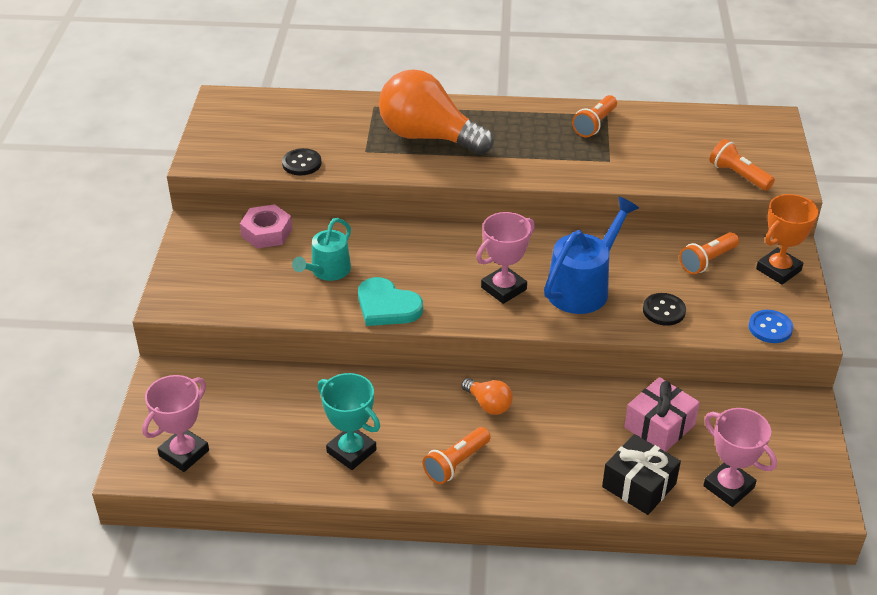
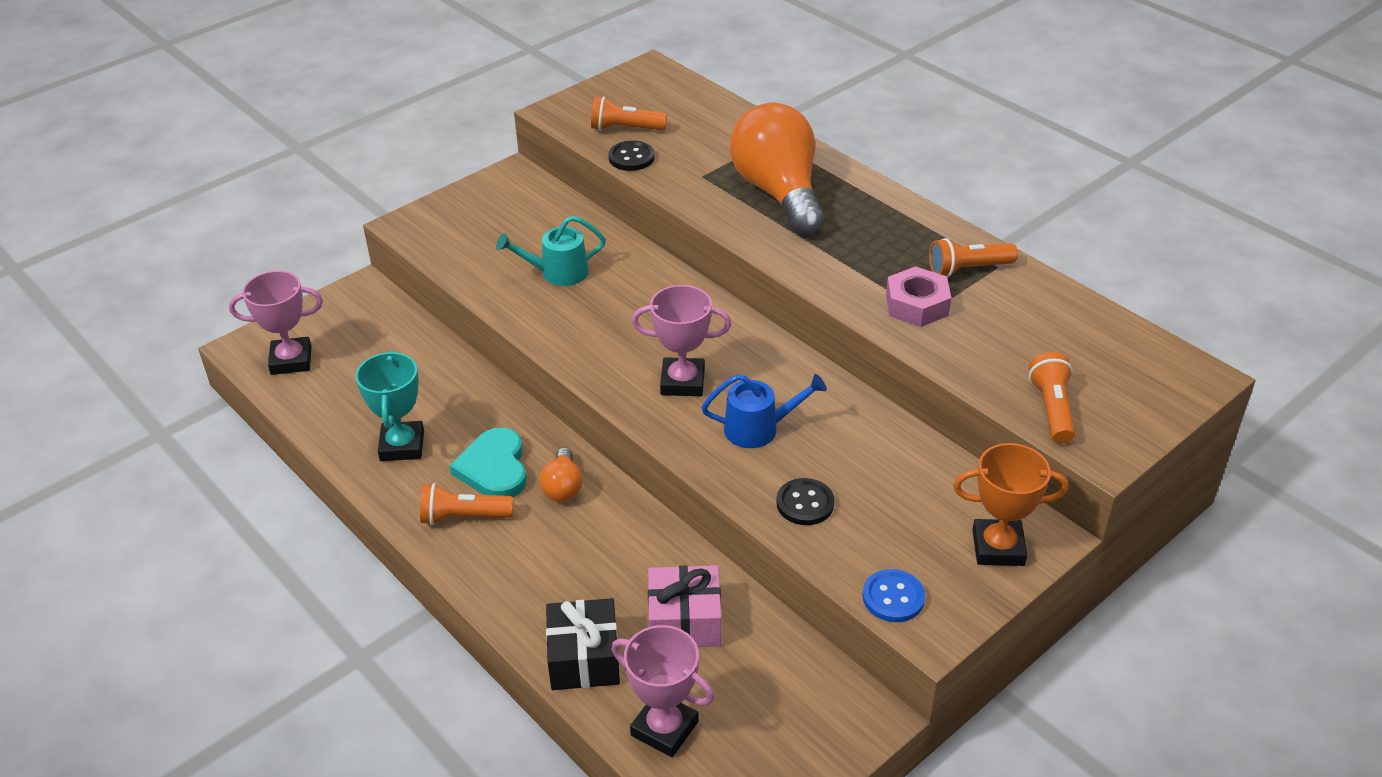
camera: 45 degrees right, 0 degrees up
(266, 232) = (559, 212): pink nut -> pink nut (916, 305)
(387, 306) = (560, 333): turquoise heart -> turquoise heart (494, 468)
(583, 287) = (759, 429): blue watering can -> blue watering can, size x0.65
(707, 261) = (929, 487): orange flashlight -> orange flashlight (625, 129)
(728, 487) = (664, 728): pink trophy -> pink trophy turned 60 degrees counterclockwise

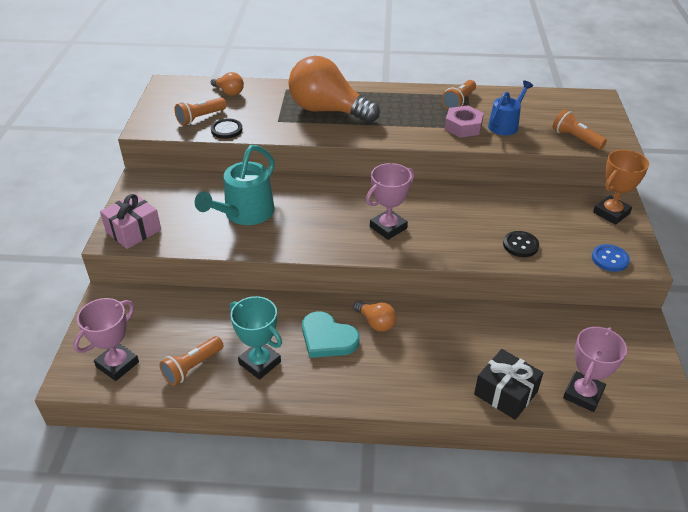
camera: 45 degrees left, 0 degrees up
(464, 517) = (349, 373): orange flashlight -> orange flashlight (192, 367)
(557, 273) = (245, 214): turquoise watering can -> turquoise watering can, size x1.54
(664, 728) = (583, 394): pink trophy -> pink trophy turned 45 degrees counterclockwise
(684, 621) = (520, 341): pink gift -> pink gift (133, 231)
(701, 111) = (229, 92): none -> orange light bulb
(759, 429) = (453, 226): blue watering can -> blue watering can (505, 125)

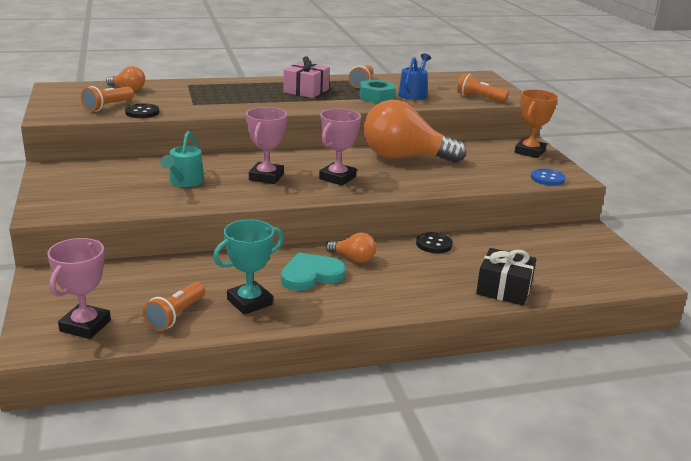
camera: 20 degrees left, 15 degrees down
(133, 231) = (64, 204): pink gift -> pink gift (306, 90)
(245, 214) = (184, 182): turquoise watering can -> turquoise watering can, size x0.65
(260, 363) = (249, 302): turquoise trophy -> turquoise trophy turned 60 degrees counterclockwise
(327, 338) = (311, 275): turquoise heart -> turquoise heart turned 135 degrees clockwise
(328, 110) = (240, 95): orange light bulb -> orange light bulb (404, 157)
(463, 127) = (376, 97): pink nut -> turquoise nut
(520, 245) = (466, 177): black button -> black button (434, 244)
(583, 394) = (571, 280): pink trophy -> pink trophy (266, 177)

